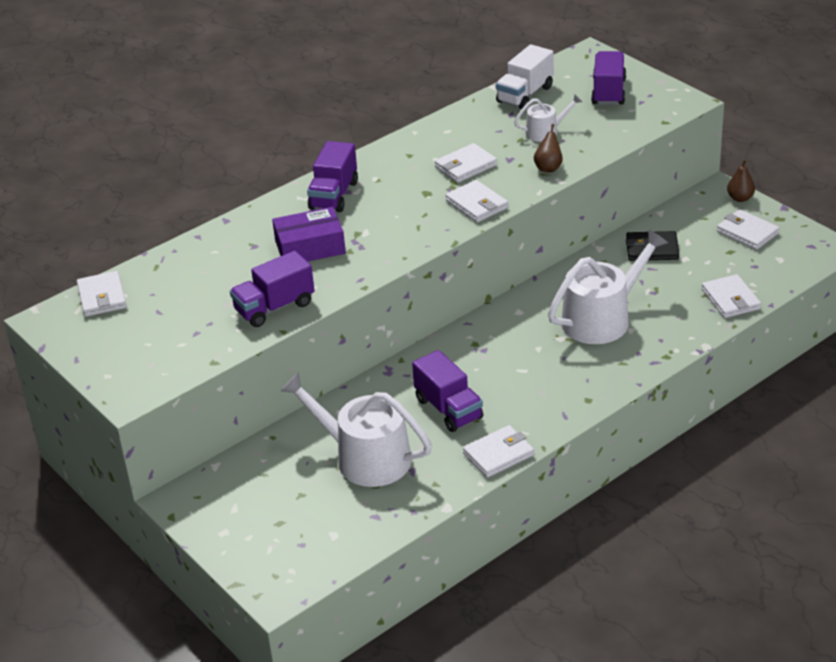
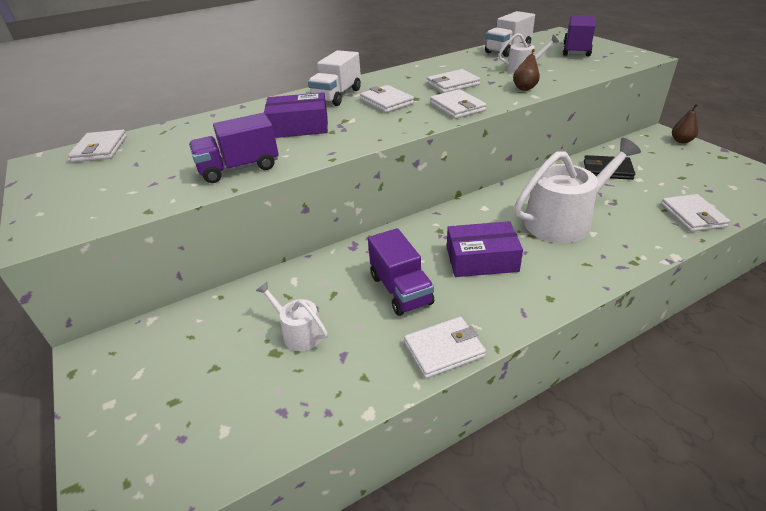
camera: 10 degrees right, 0 degrees up
(334, 195) = (337, 96): purple truck -> white truck
(364, 457) = (299, 332): white watering can -> white watering can, size x0.51
(522, 370) = (481, 259): none -> purple box
(747, 232) = (694, 164): white wallet -> white wallet (386, 102)

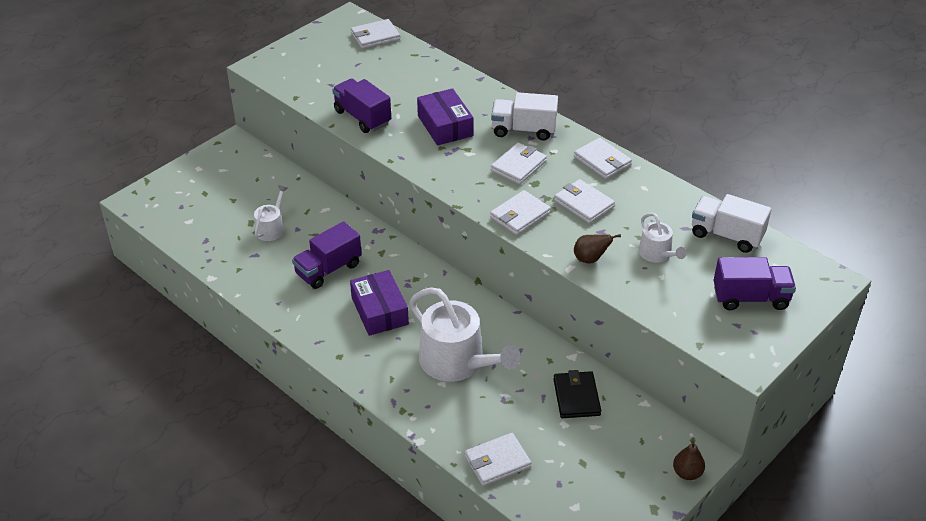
camera: 70 degrees right, 5 degrees up
(444, 349) = (270, 303): white wallet -> white wallet (602, 161)

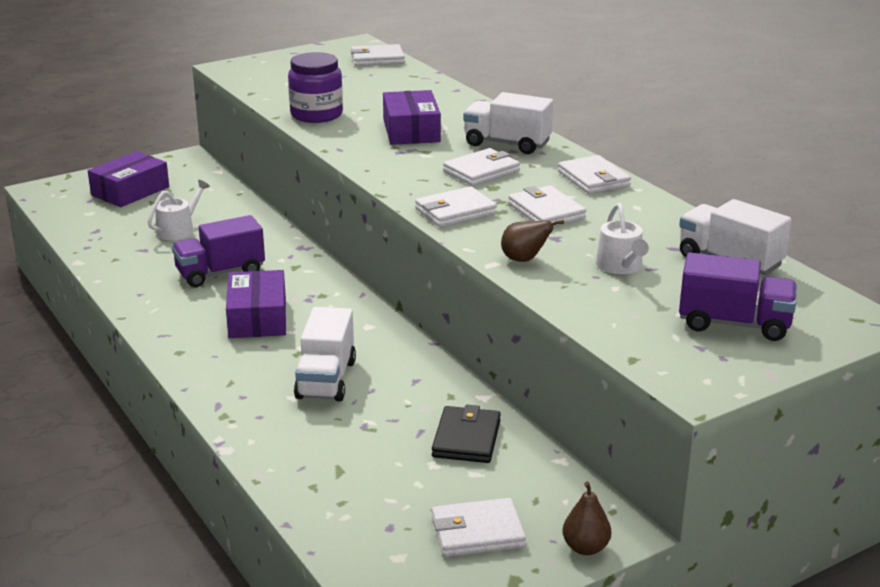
camera: 15 degrees right, 15 degrees down
(208, 190) = (130, 191): none -> purple box
(362, 117) = (316, 114): purple truck -> purple jar
(458, 362) = (326, 380): white watering can -> white truck
(497, 461) = (317, 488): white wallet -> white wallet (477, 532)

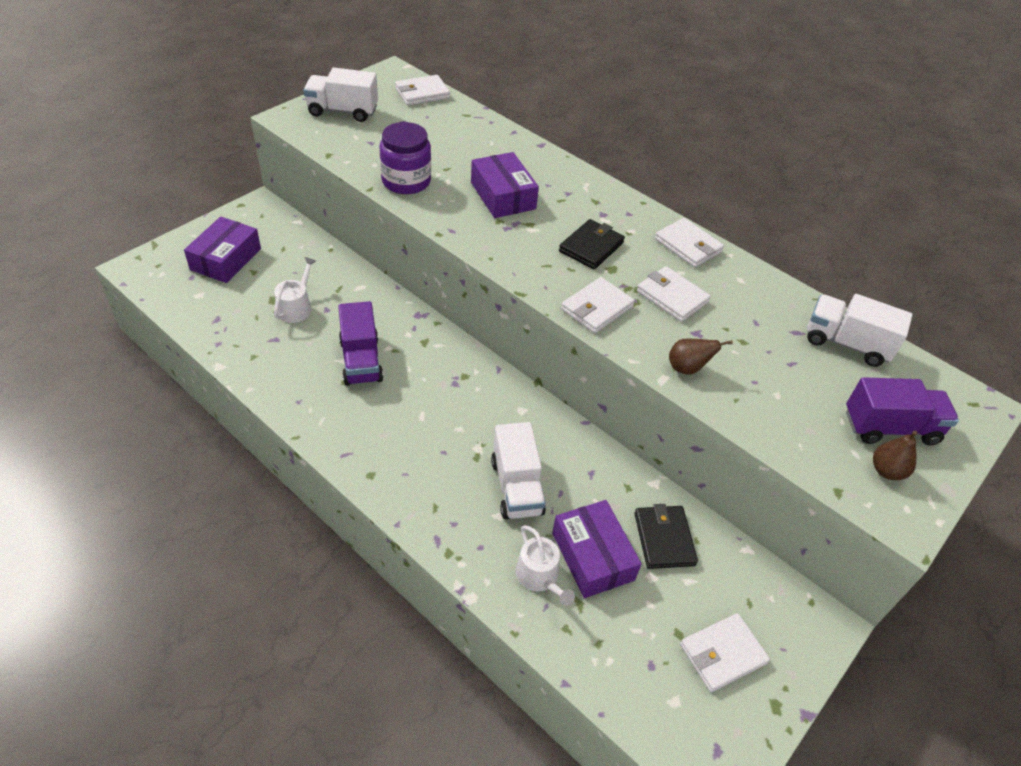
camera: 20 degrees left, 20 degrees up
(220, 273) = (361, 360): purple truck -> purple truck turned 60 degrees counterclockwise
(258, 318) = (421, 416): purple box -> purple box (593, 556)
(481, 171) = (591, 247): white wallet -> black wallet
(507, 144) = (594, 205): white truck -> white truck (343, 111)
(585, 548) = (811, 652): brown pear -> brown pear (886, 471)
(621, 266) = (768, 364): white watering can -> white watering can (540, 577)

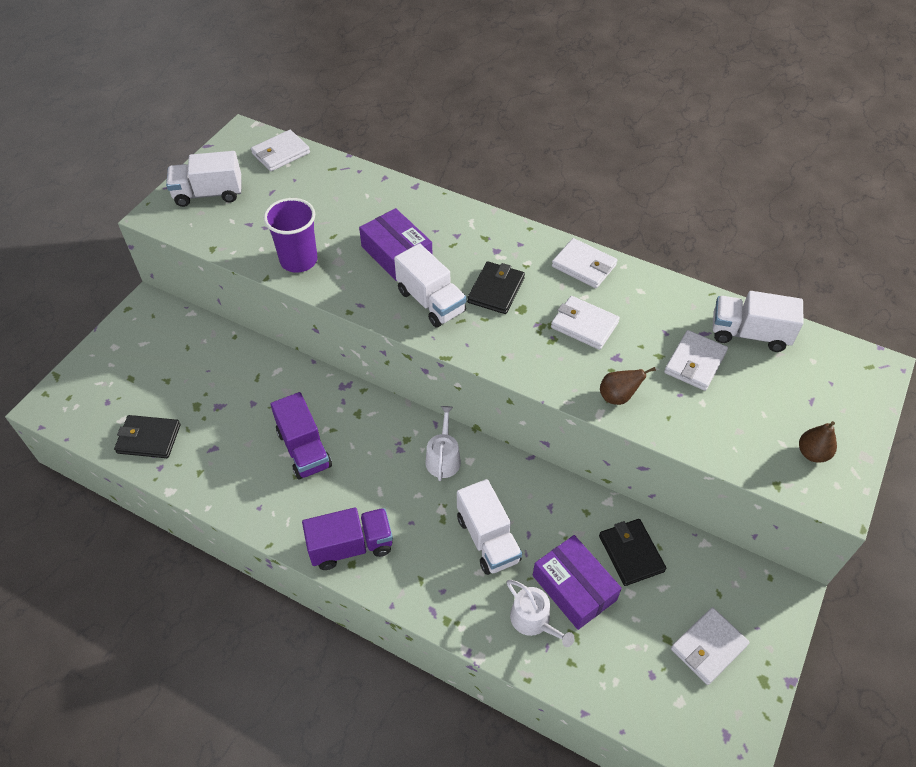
camera: 10 degrees left, 5 degrees up
(217, 317) = (149, 439): none -> black wallet
(226, 259) = (134, 373): purple box -> none
(296, 307) = (222, 408): white watering can -> white watering can (443, 458)
(406, 181) = (299, 260): purple jar -> purple cup
(522, 243) = (431, 301): none -> white truck
(597, 308) = (520, 355): white wallet -> white wallet (695, 363)
(890, 427) = (805, 409): purple truck -> purple truck (351, 546)

